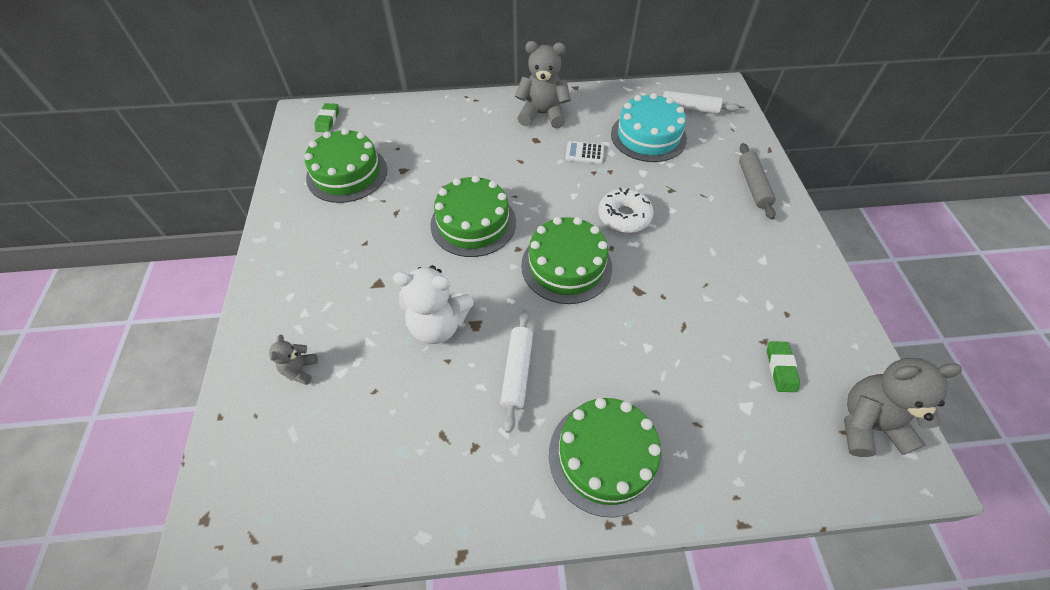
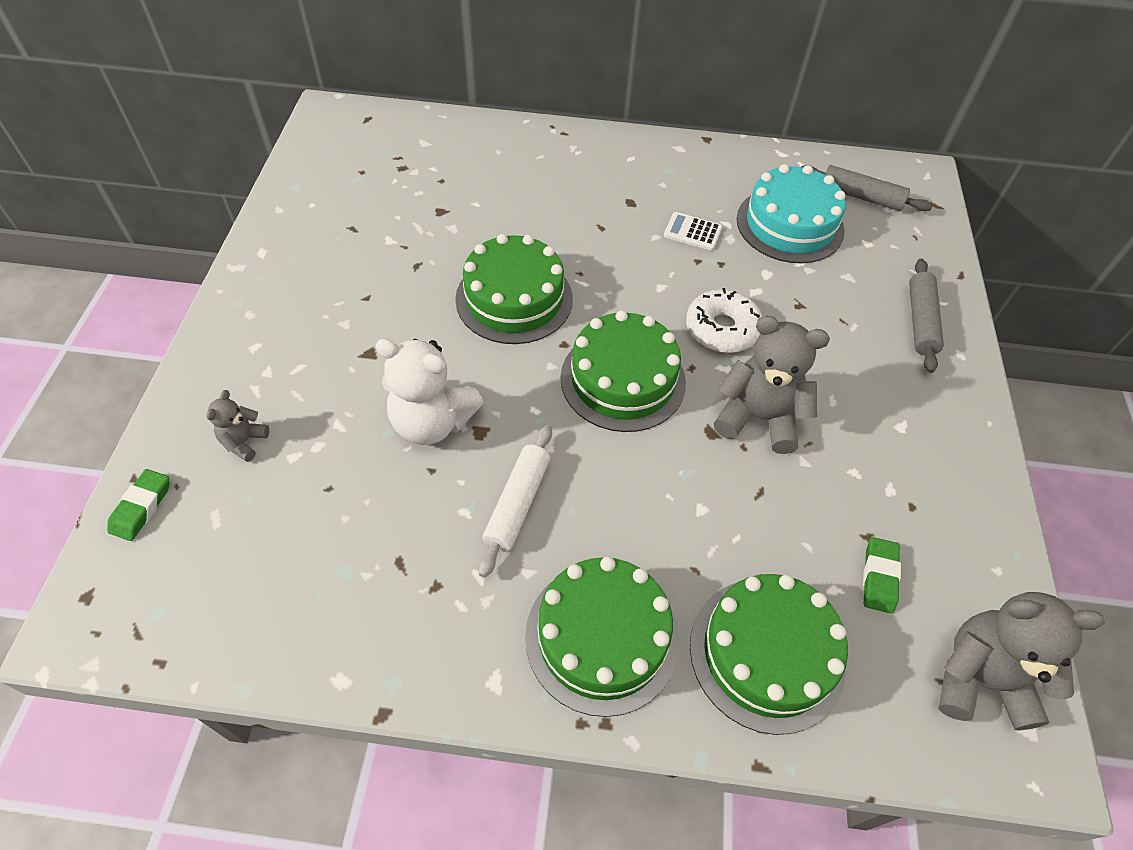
camera: 10 degrees right, 0 degrees up
(328, 120) = (360, 127): green eraser -> green eraser (141, 507)
(347, 173) = (367, 202): green cake -> green cake (767, 653)
(542, 114) = (649, 169): grey teddy bear -> grey teddy bear (758, 417)
(689, 109) = (860, 197): white rolling pin -> grey rolling pin

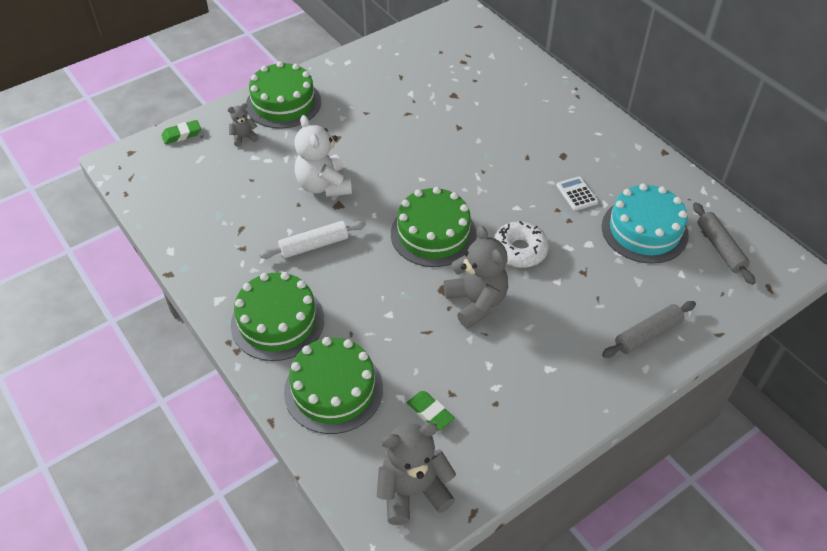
camera: 50 degrees right, 5 degrees down
(514, 299) = (432, 160): green cake -> green cake (283, 103)
(879, 577) = (430, 412): green eraser -> green eraser turned 75 degrees clockwise
(979, 679) = (413, 491): grey teddy bear -> grey teddy bear turned 75 degrees counterclockwise

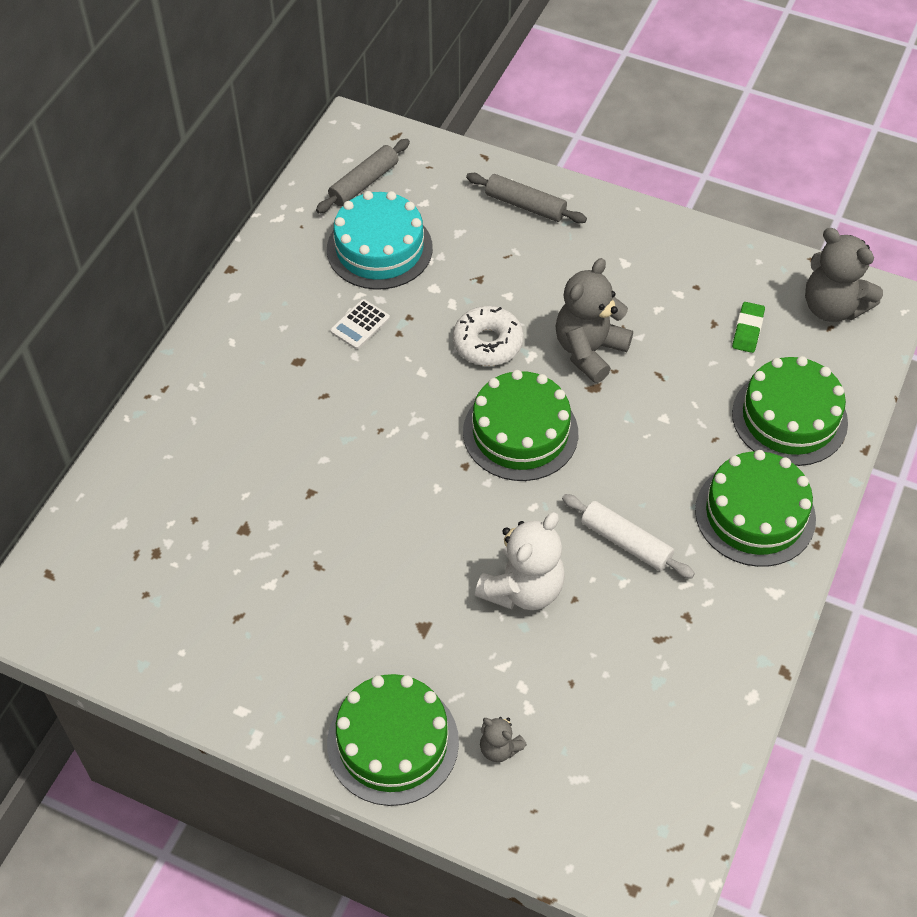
camera: 120 degrees left, 5 degrees up
(182, 135) = (550, 841): green eraser -> none

